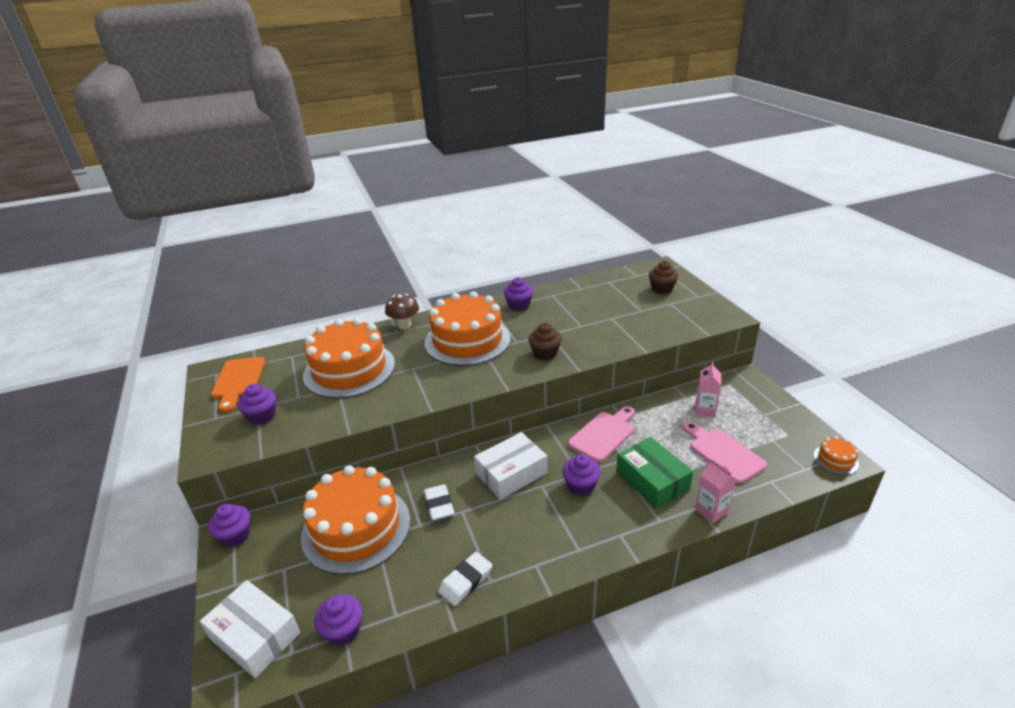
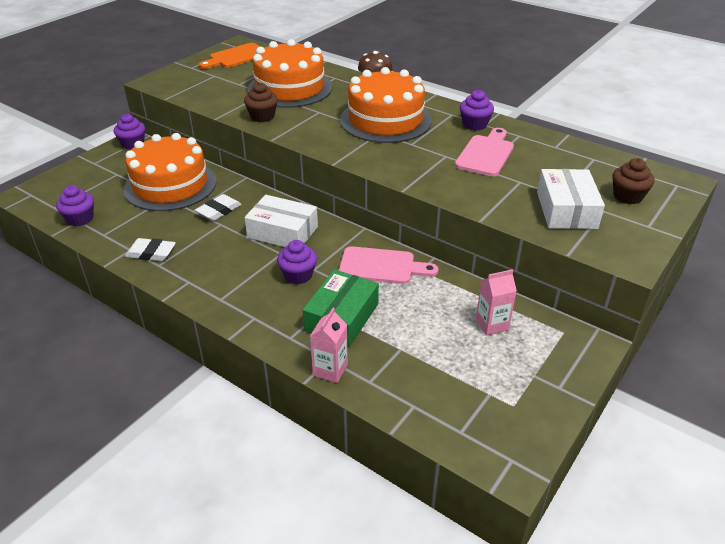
camera: 55 degrees right, 5 degrees up
(255, 636) = (59, 188): white box -> white box (566, 210)
(262, 416) = (206, 81): purple cupcake -> none
(545, 353) = (409, 164): brown cupcake -> brown cupcake (262, 116)
(723, 453) = (428, 357): pink cutting board -> pink cutting board (486, 154)
(835, 460) = (504, 459): orange cake -> none

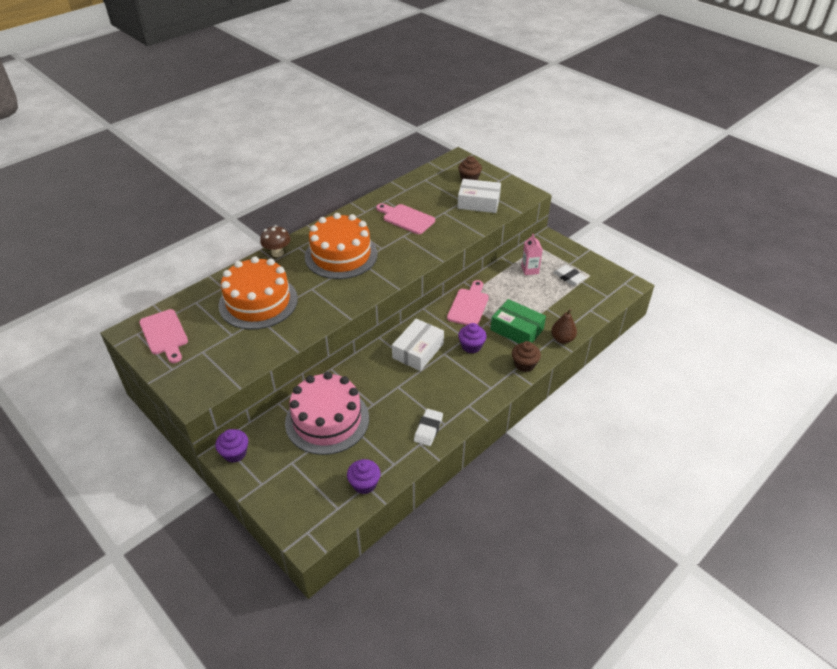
camera: 80 degrees left, 5 degrees up
(170, 185) = (327, 420): orange cake -> pink cake
(219, 211) = (378, 387): white eraser -> white eraser (569, 277)
(236, 57) = (164, 334): orange cutting board -> pink cutting board
(262, 116) = (307, 322): brown cupcake -> brown cupcake (524, 364)
(330, 370) = (562, 339): pink carton -> brown pear
(474, 124) = (364, 215): purple cupcake -> none

